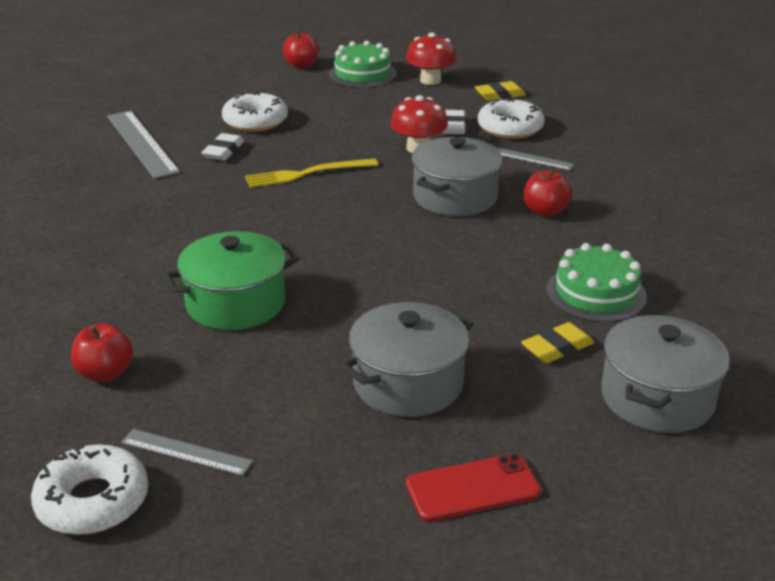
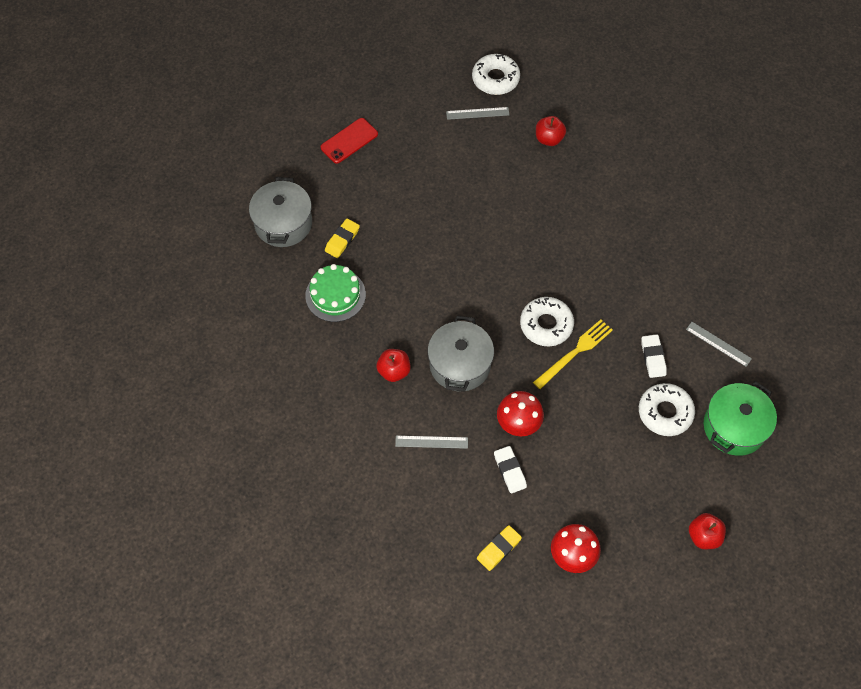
camera: 155 degrees right, 30 degrees up
(141, 143) = (718, 344): grey ruler -> grey ruler, size x0.55
(236, 303) = (525, 208): green pot -> green pot (734, 427)
(362, 74) = (639, 542): green cake -> none
(408, 383) = (405, 187): grey pot -> none
(510, 128) = (465, 487): white donut -> white donut (546, 325)

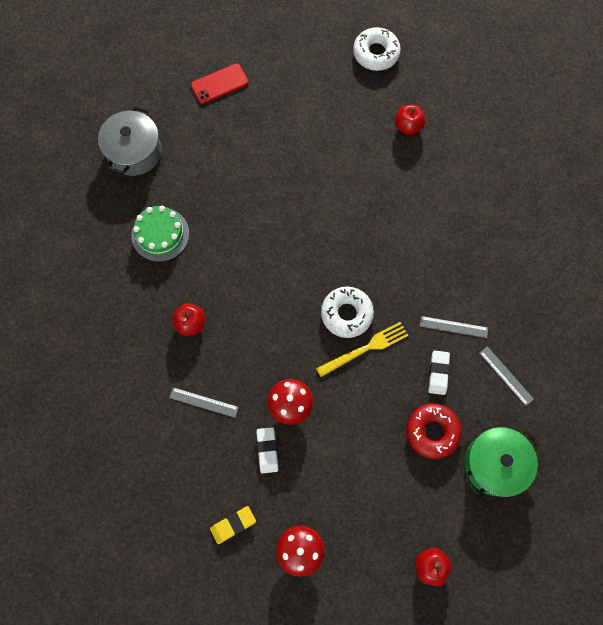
camera: 15 degrees right, 10 degrees up
(342, 240) = (183, 181): yellow eraser -> none
(460, 364) = (253, 332): grey pot -> none
(477, 113) = (348, 84): grey ruler -> grey ruler (453, 327)
(665, 412) = (432, 432): white donut -> red donut

